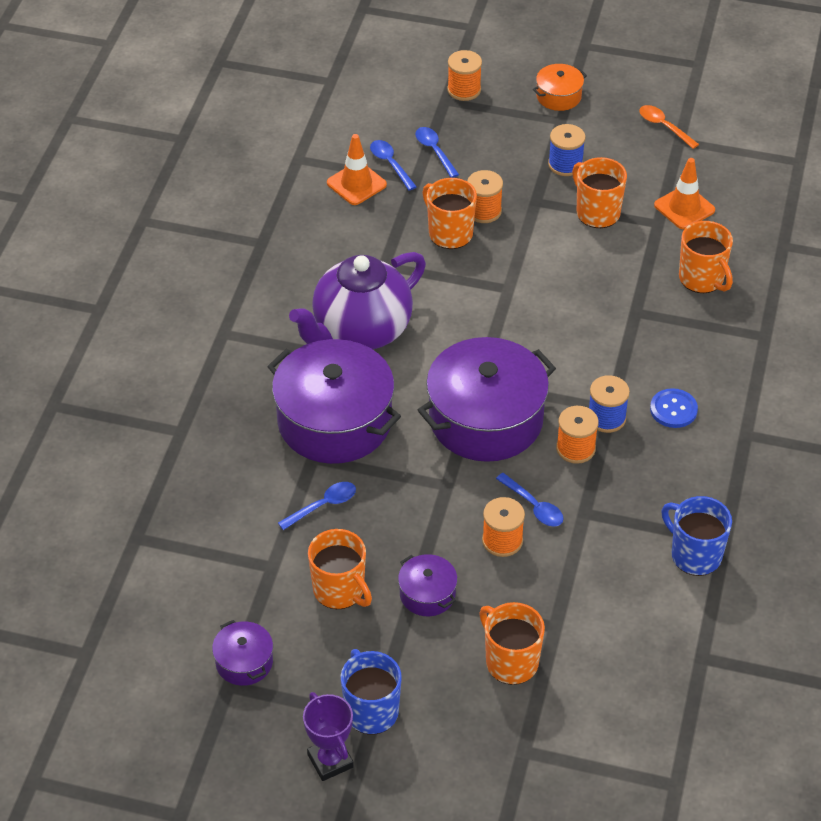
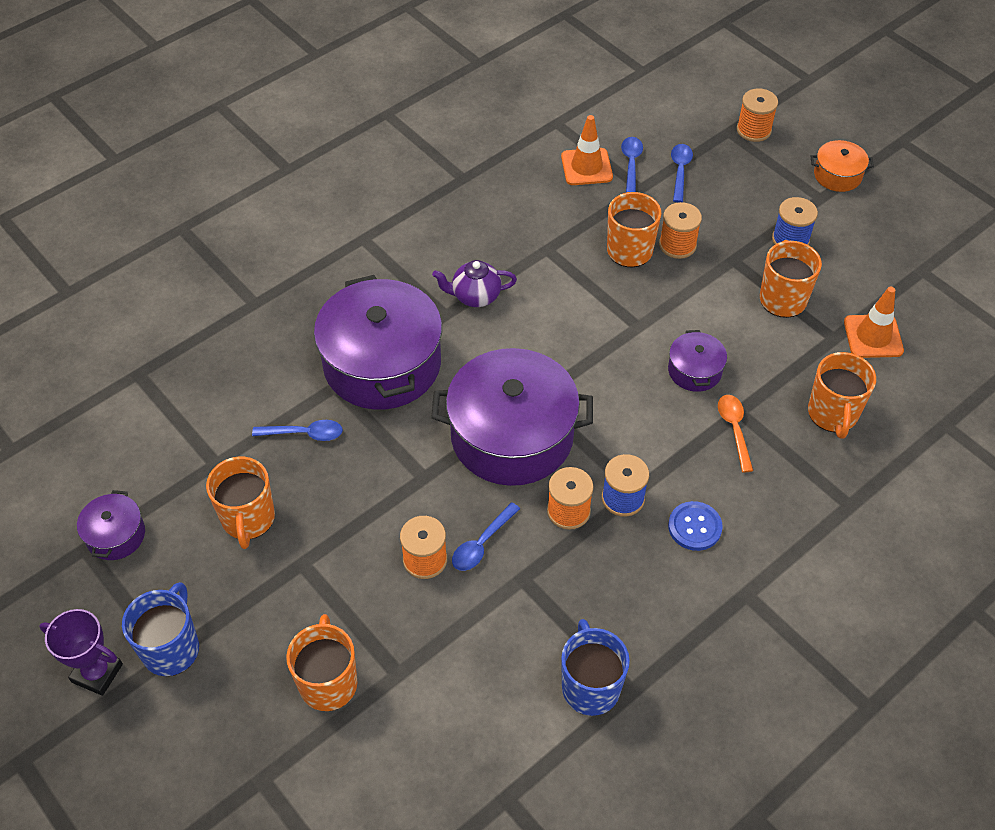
camera: 35 degrees right, 5 degrees up
(330, 761) = (97, 673): purple trophy -> purple trophy turned 75 degrees counterclockwise
(360, 331) = (475, 296): purple teapot -> purple teapot, size x0.48
(427, 594) = (316, 569): purple pot -> purple pot (694, 370)
(534, 506) = (482, 544): blue spoon -> blue spoon turned 45 degrees clockwise
(664, 126) = (917, 250): orange spoon -> orange spoon (734, 429)

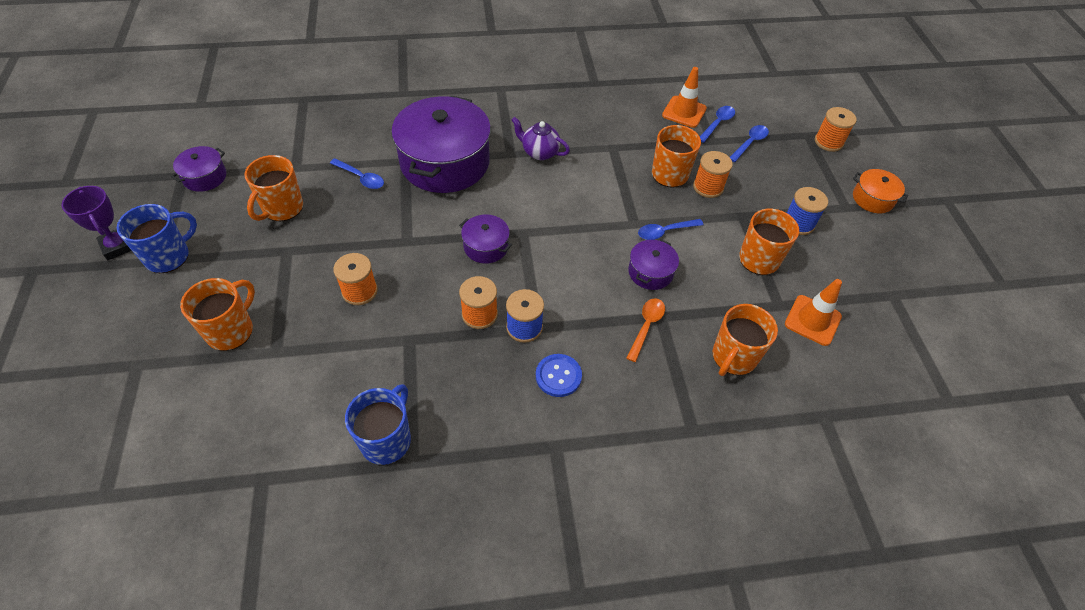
camera: 30 degrees right, 0 degrees up
(482, 544) = (404, 302): blue spoon -> blue spoon (665, 232)
(512, 436) = (486, 246): purple pot -> purple pot, size x0.46

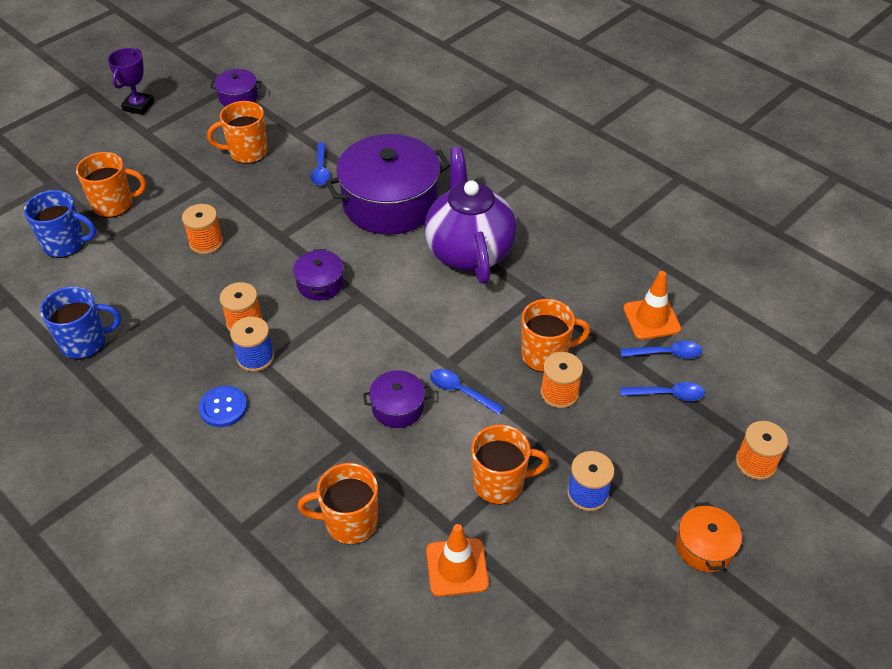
camera: 55 degrees right, 5 degrees down
(169, 256) = (151, 133): blue mug -> blue mug (65, 244)
(539, 152) = (469, 251): purple teapot -> purple teapot, size x2.09
(646, 326) = (329, 438): orange spoon -> none

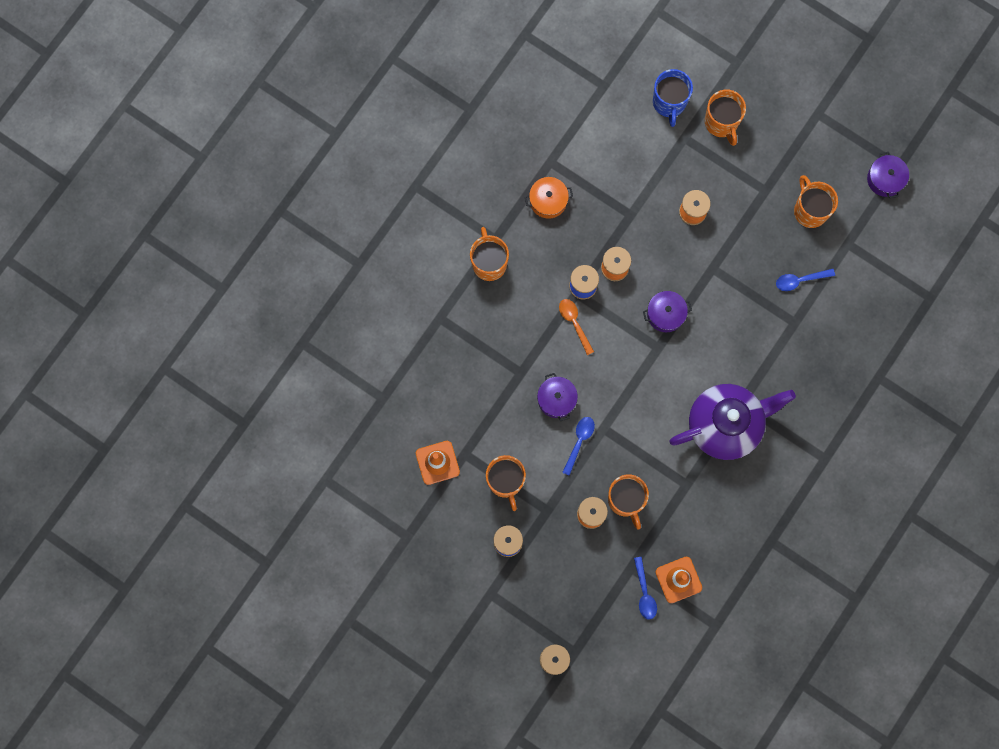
camera: 80 degrees right, 30 degrees up
(85, 342) = (574, 158): blue mug -> none
(138, 106) = (853, 94): purple trophy -> none
(223, 407) = (534, 277): blue button -> none
(301, 373) = (574, 323): none -> orange spoon
(349, 522) = (458, 387): orange mug -> orange mug (489, 263)
(390, 203) = (770, 349): purple pot -> none
(667, 394) = (604, 595): blue spoon -> none
(704, 546) = (480, 623): orange pot -> orange pot (548, 201)

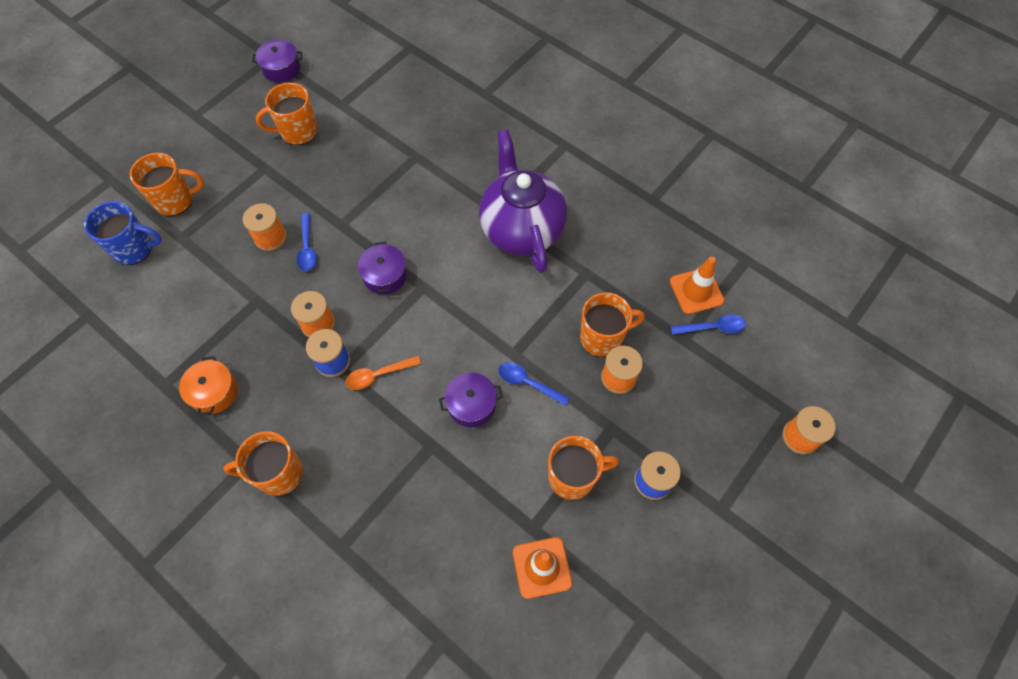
camera: 85 degrees left, 15 degrees down
(800, 280) = (371, 147): blue spoon -> blue spoon (307, 248)

